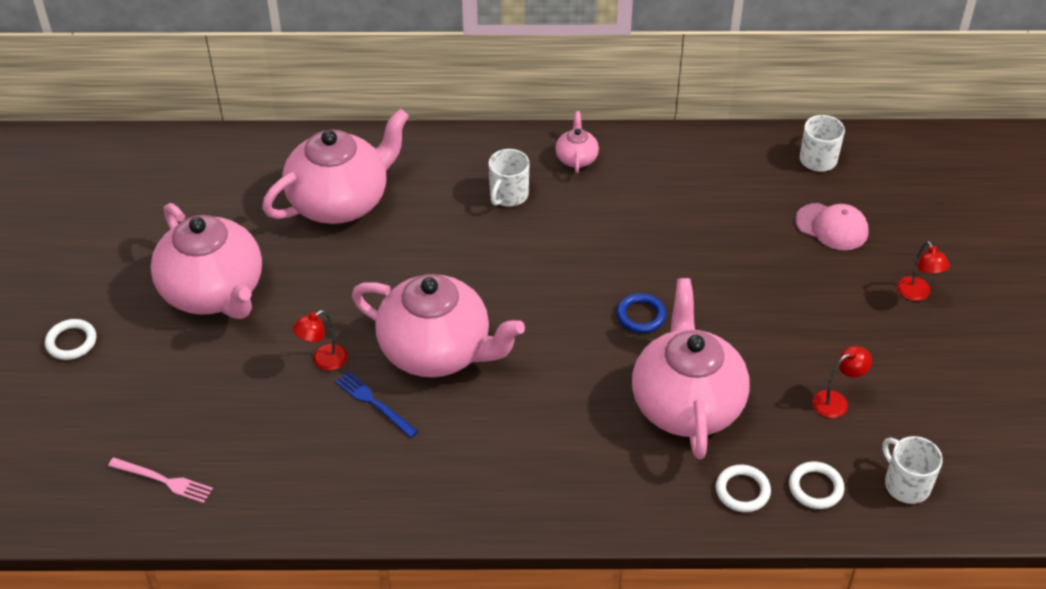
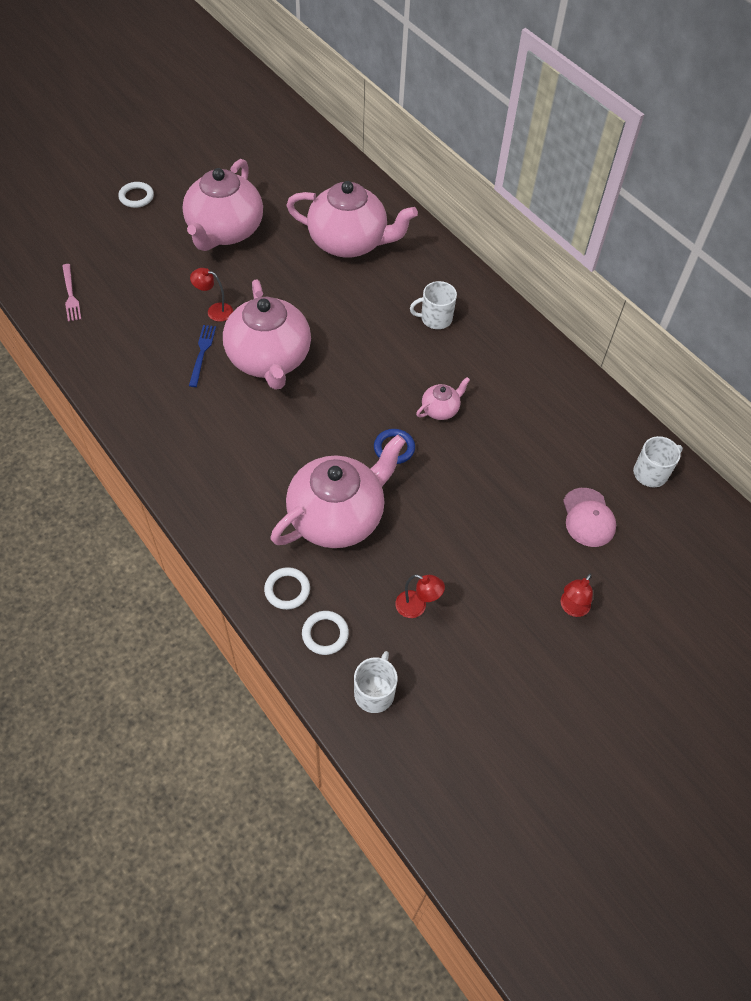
camera: 50 degrees right, 10 degrees up
(576, 158) = (505, 334): pink teapot -> pink teapot (440, 409)

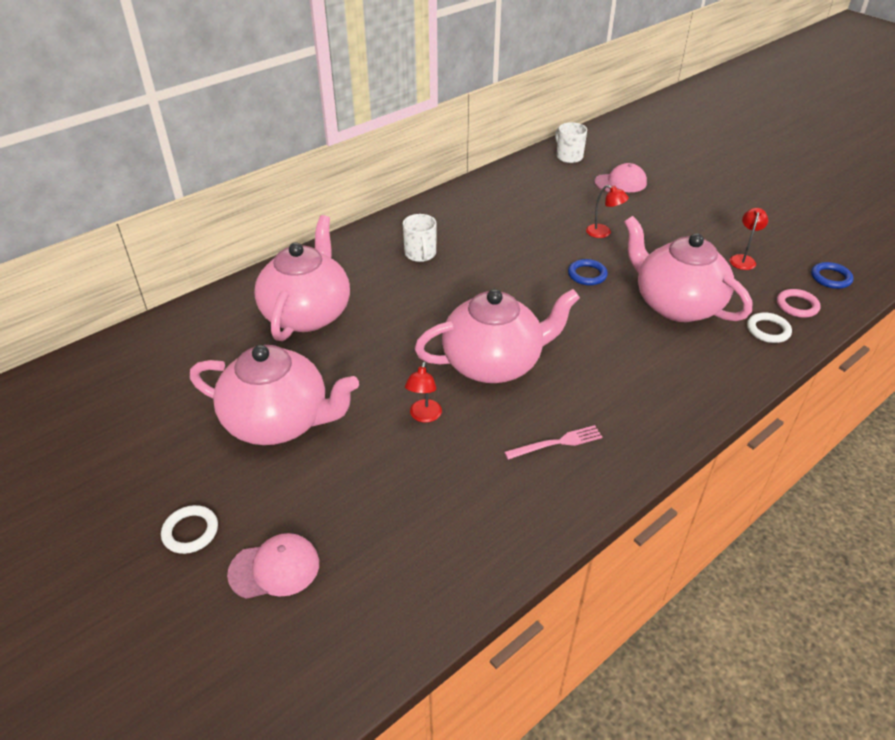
camera: 90 degrees left, 15 degrees down
(70, 295) = (405, 581): pink fork -> pink fork (557, 443)
(98, 235) = (274, 568): none -> pink cap
(202, 353) = (495, 420): blue fork -> none
(325, 634) = (797, 306): white ring -> pink ring
(374, 692) = (830, 278): white mug -> blue ring
(440, 409) = (534, 250): pink teapot -> none
(572, 608) = (703, 191): red lamp -> red lamp (603, 233)

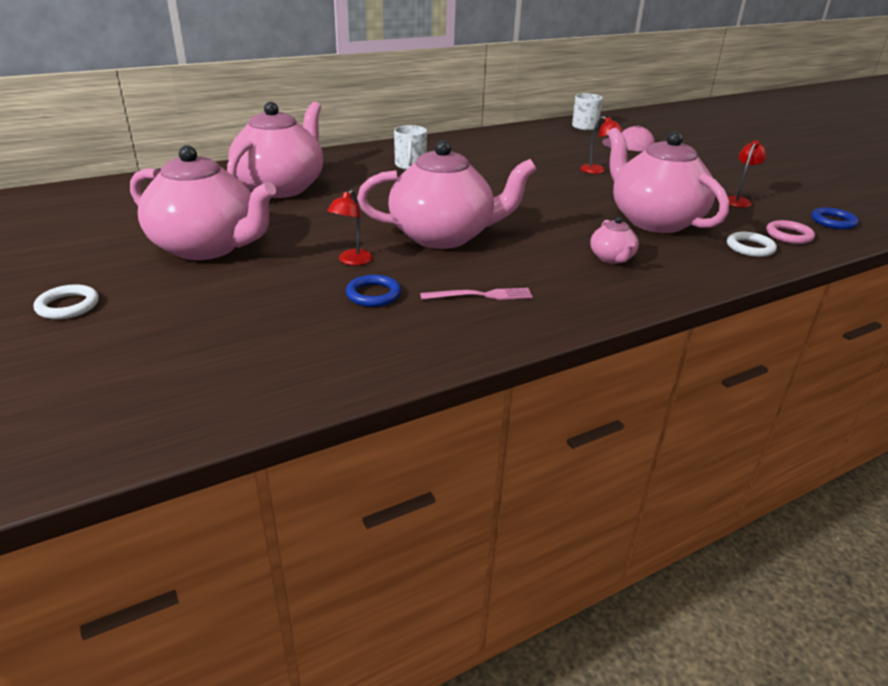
camera: 10 degrees right, 10 degrees down
(274, 568) = (130, 342): pink cap -> none
(587, 275) = (568, 193): blue ring -> blue ring (373, 294)
(654, 368) = (612, 258): none -> pink teapot

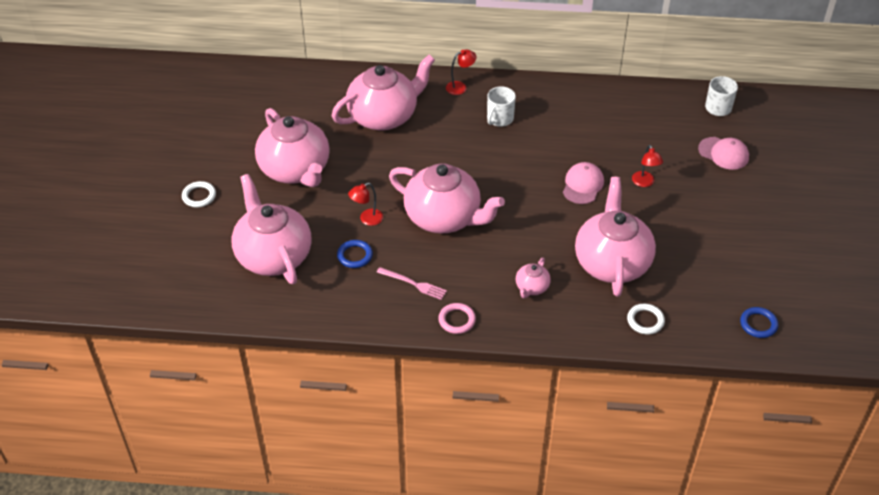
camera: 35 degrees right, 15 degrees up
(251, 329) = (273, 256): none -> pink teapot
(548, 184) = (583, 185): none -> pink cap
(738, 200) = (715, 268): red lamp -> red lamp (460, 87)
(788, 235) = (695, 322): pink ring -> pink ring (457, 320)

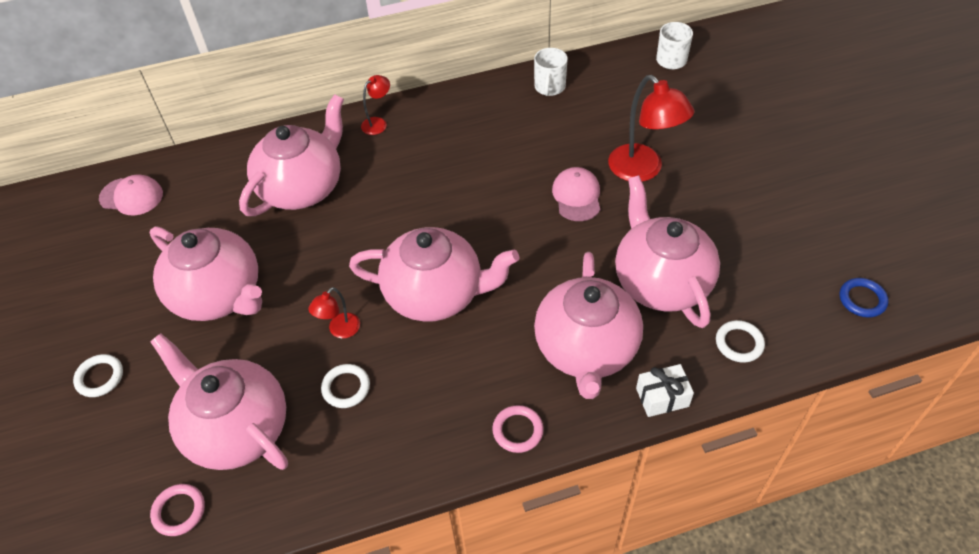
camera: 20 degrees left, 5 degrees up
(219, 290) = (179, 511): none -> pink ring
(355, 256) = (346, 388): blue ring -> white ring
(413, 284) = (439, 399): pink fork -> none
(499, 119) = (442, 147): white mug -> white mug (549, 87)
(531, 287) = (586, 349): pink teapot -> pink teapot, size x2.30
(568, 335) = (662, 397): none -> white gift
(644, 183) = (643, 170): red lamp -> red lamp, size x1.95
(723, 153) = (706, 109): pink cap -> pink cap (131, 196)

